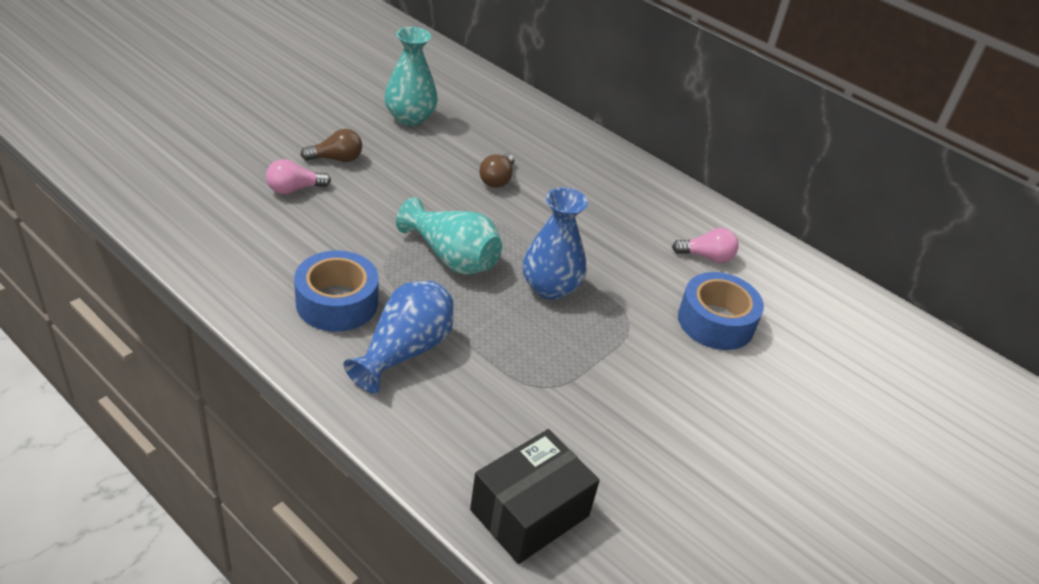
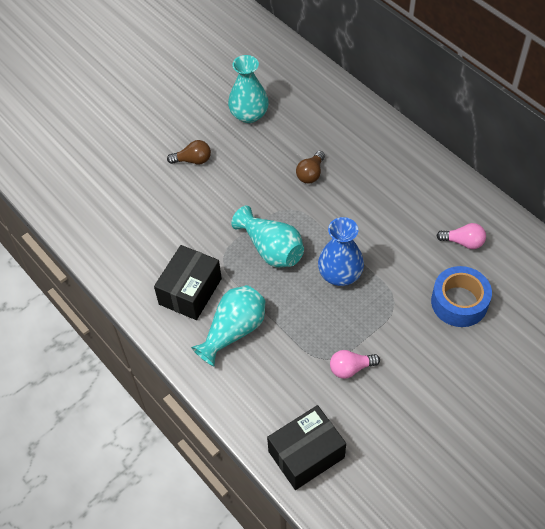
camera: 15 degrees right, 15 degrees up
(294, 189) = (162, 191): pink light bulb -> pink light bulb (351, 368)
(337, 302) = (190, 291): blue tape -> black box
(404, 351) = (233, 331): blue vase -> turquoise vase

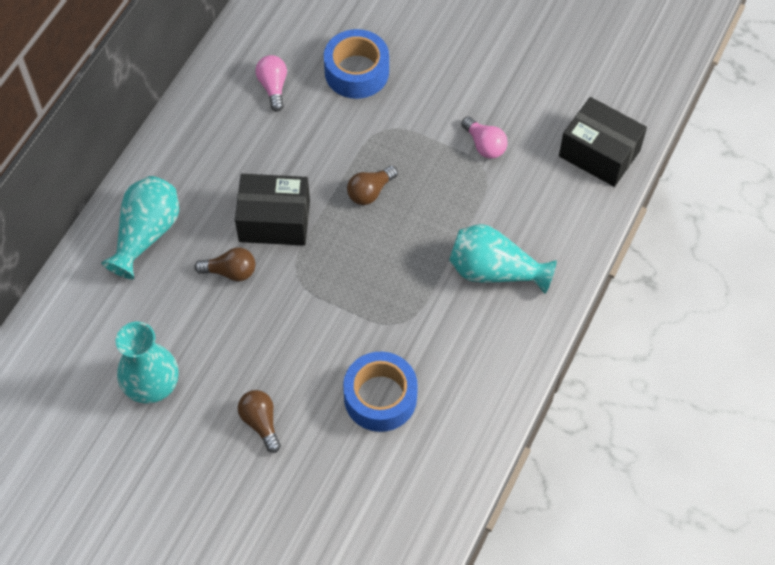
camera: 115 degrees left, 5 degrees up
(174, 227) = (380, 397): none -> blue tape
(190, 291) = (464, 338): black box -> black box (274, 220)
(271, 249) = (366, 274): turquoise vase -> turquoise vase (146, 234)
(340, 274) = (370, 192): blue vase -> brown light bulb

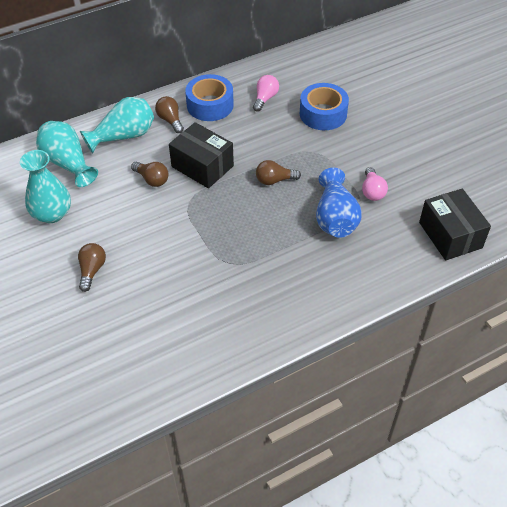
camera: 35 degrees right, 10 degrees down
(184, 180) = (170, 120): none -> brown light bulb
(380, 397) = (176, 299): blue tape -> blue tape (210, 105)
(470, 201) = (335, 218): none -> blue vase
(494, 271) = (316, 267): turquoise vase -> turquoise vase (68, 163)

